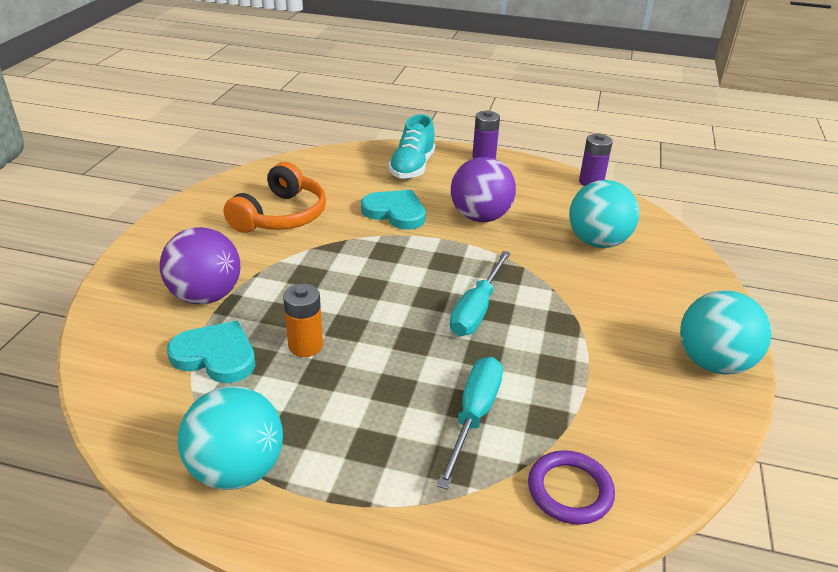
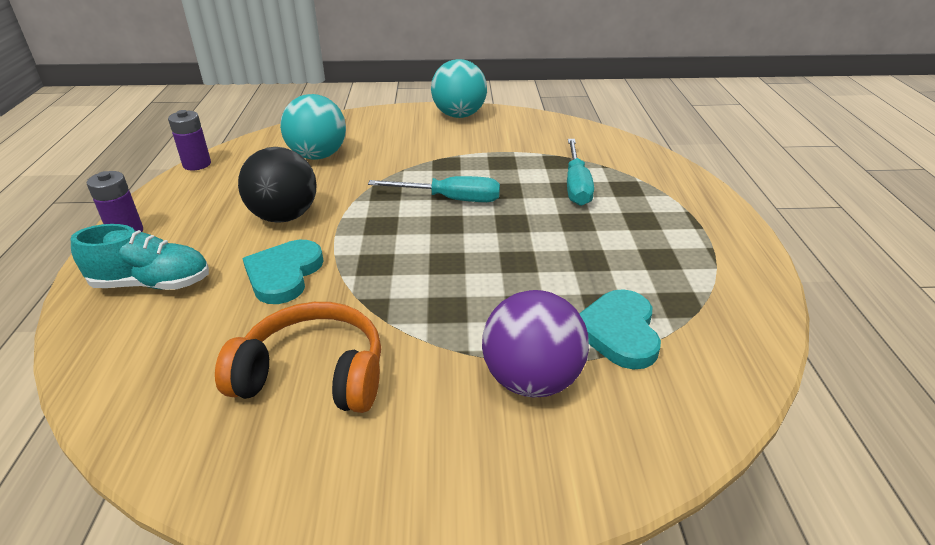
camera: 105 degrees left, 0 degrees up
(237, 470) = (722, 273): turquoise ball -> none
(305, 346) = (561, 278): orange battery -> none
(474, 416) = (576, 186): turquoise screwdriver -> turquoise screwdriver turned 90 degrees counterclockwise
(480, 217) = (284, 217): purple ball -> black ball
(570, 490) = (608, 151): purple ring -> none

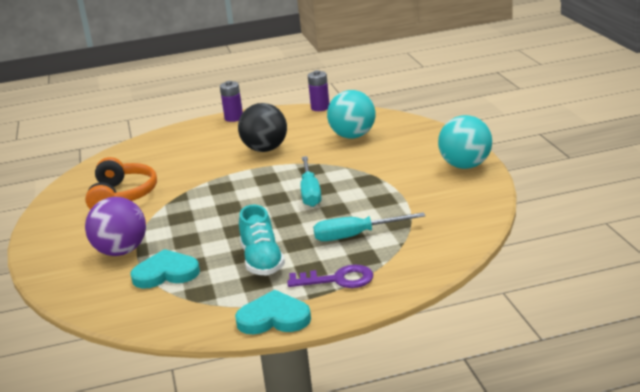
camera: 80 degrees right, 10 degrees down
(152, 284) = (188, 140): turquoise shoe -> turquoise shoe (262, 261)
(284, 274) = (204, 166): turquoise heart -> turquoise heart (274, 318)
(668, 207) = (338, 279): none -> purple key

